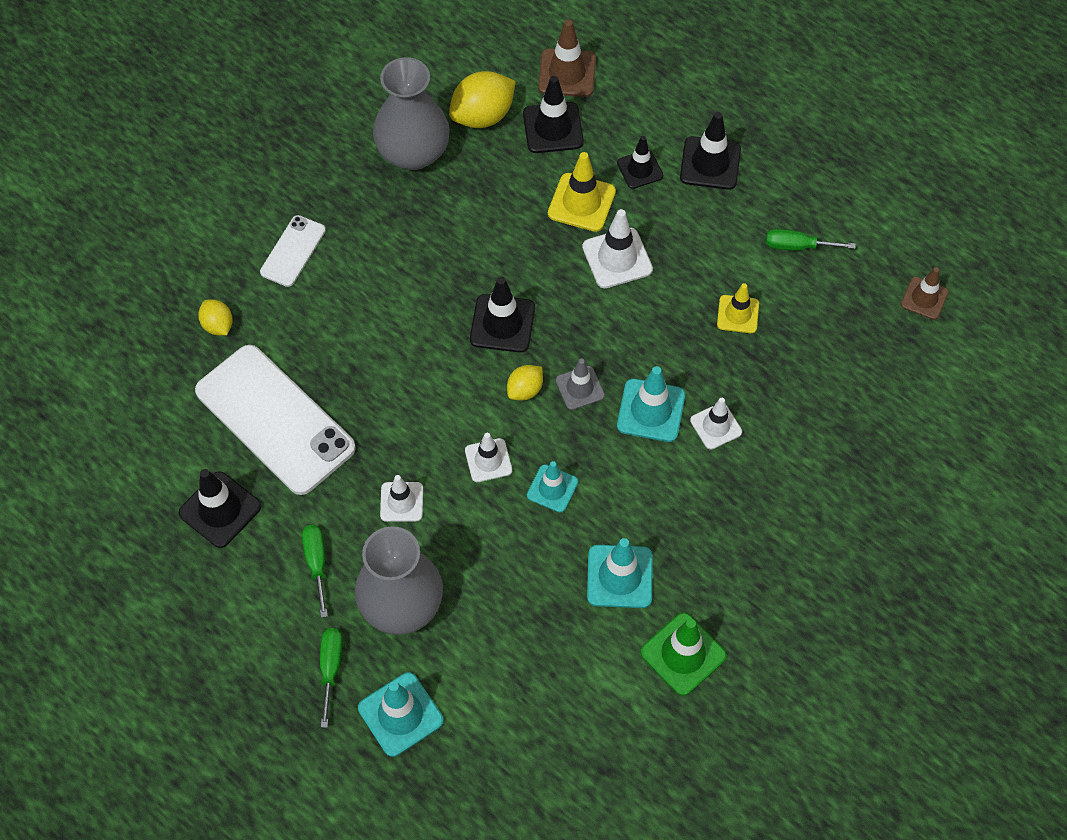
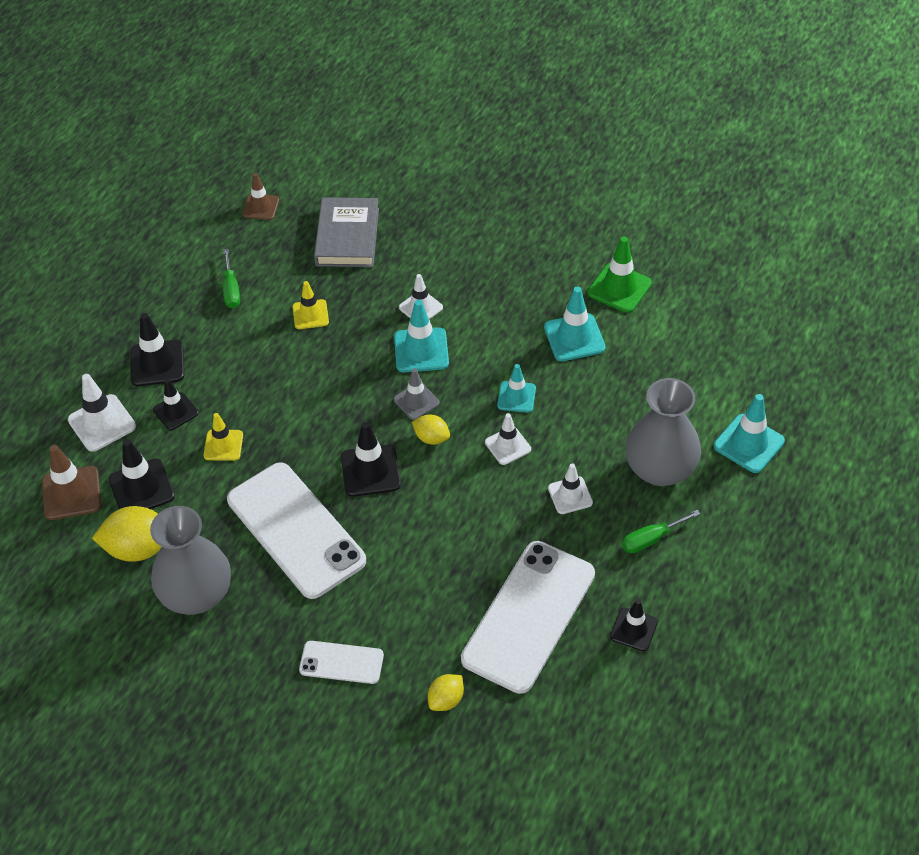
camera: 105 degrees left, 10 degrees down
(220, 510) = (633, 629): black traffic cone -> black traffic cone, size x0.67
(331, 668) = (735, 500): green screwdriver -> none
(454, 244) = (295, 530): none -> white phone
(483, 116) = (138, 548): yellow lemon -> yellow lemon turned 45 degrees counterclockwise
(581, 202) = (223, 445): yellow traffic cone -> yellow traffic cone, size x0.67
(617, 258) = (277, 406): white traffic cone -> white traffic cone (102, 423)
(851, 377) = (347, 237): none -> grey book

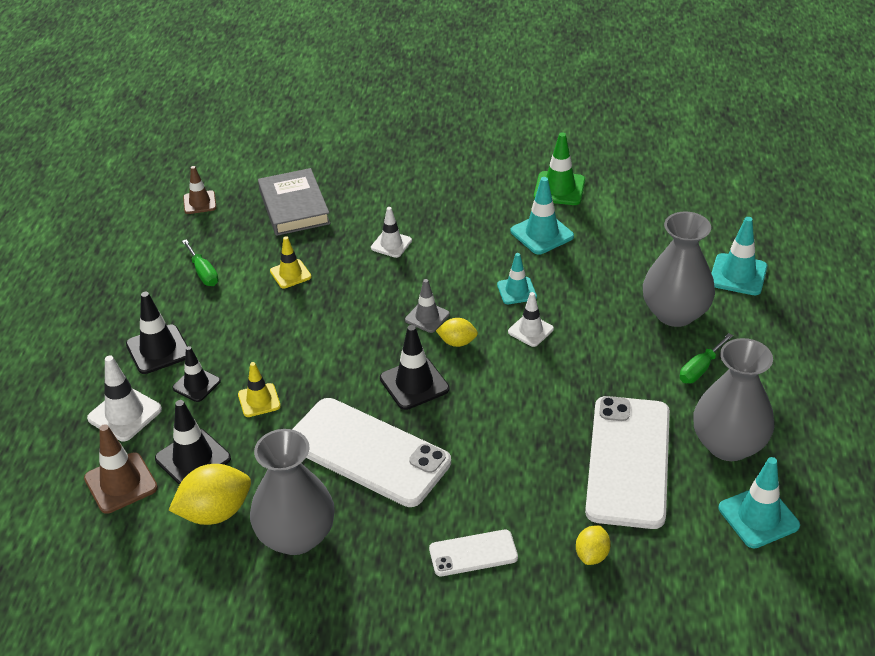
camera: 20 degrees left, 10 degrees down
(421, 350) = (409, 277): turquoise traffic cone -> turquoise traffic cone (758, 517)
(570, 495) = (609, 354): white traffic cone -> none
(633, 629) = (728, 444): black traffic cone -> grey vase

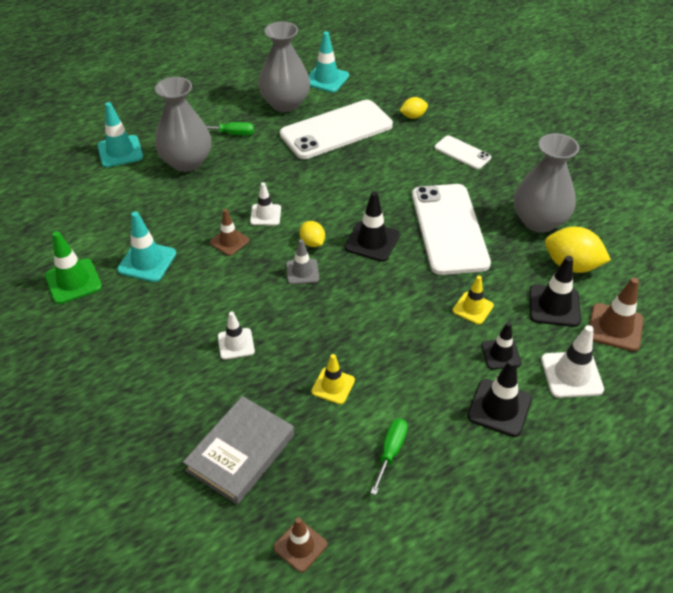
camera: 130 degrees left, 5 degrees up
(516, 291) = (229, 241): turquoise traffic cone -> brown traffic cone

